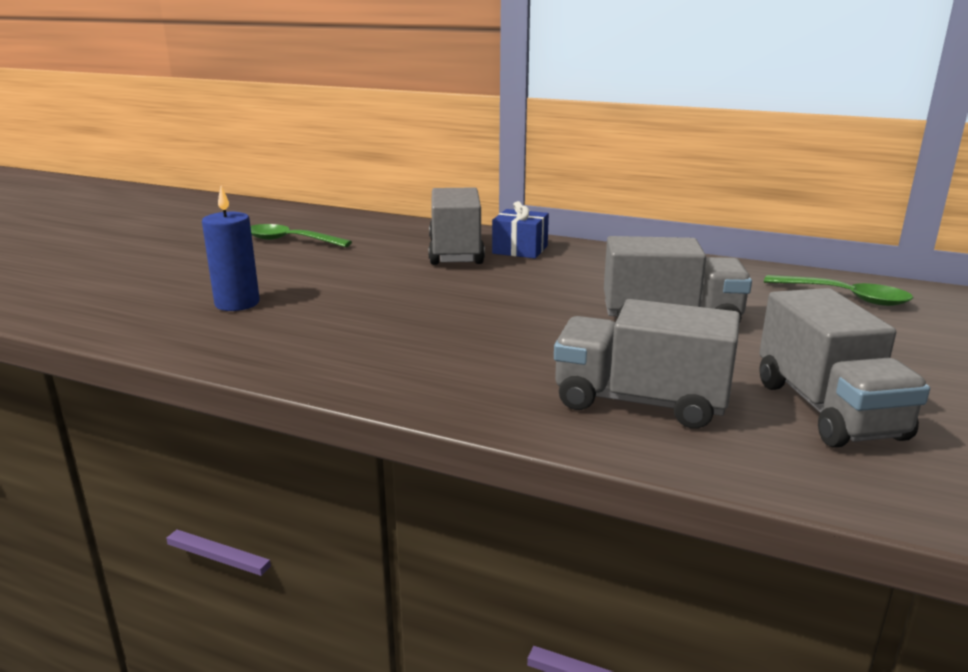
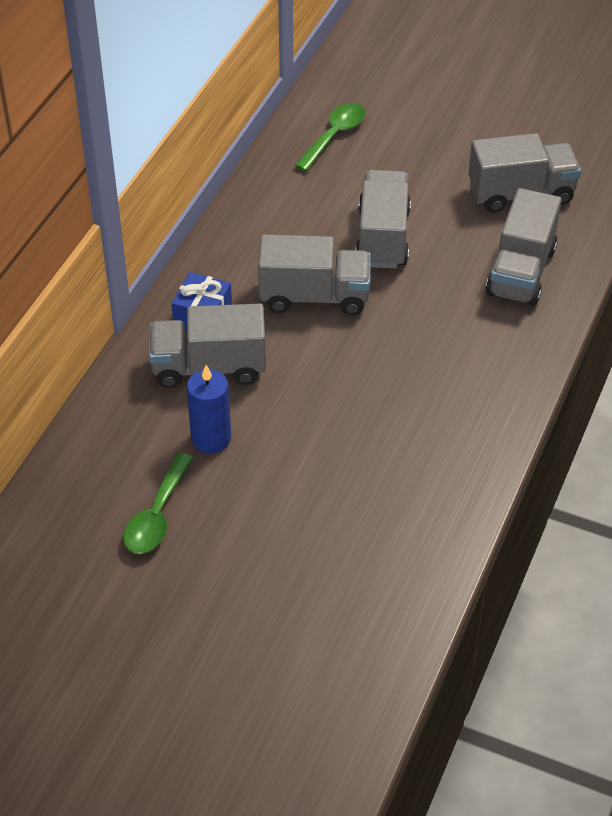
camera: 90 degrees left, 25 degrees up
(237, 303) = (357, 520): blue candle -> blue candle (211, 438)
(558, 288) = (314, 296): none -> grey truck

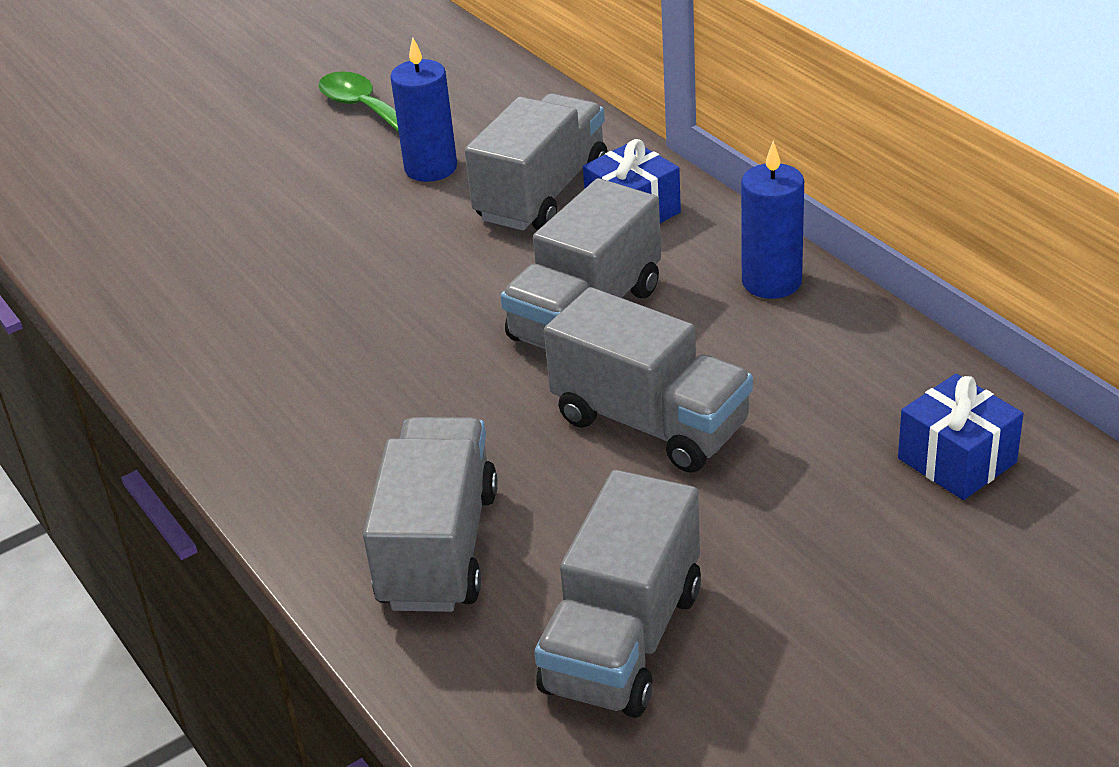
camera: 125 degrees right, 10 degrees down
(237, 237) = (771, 282): none -> blue candle
(334, 136) = (957, 460): green spoon -> blue gift
(521, 272) = (438, 548): grey truck -> grey truck turned 45 degrees clockwise

